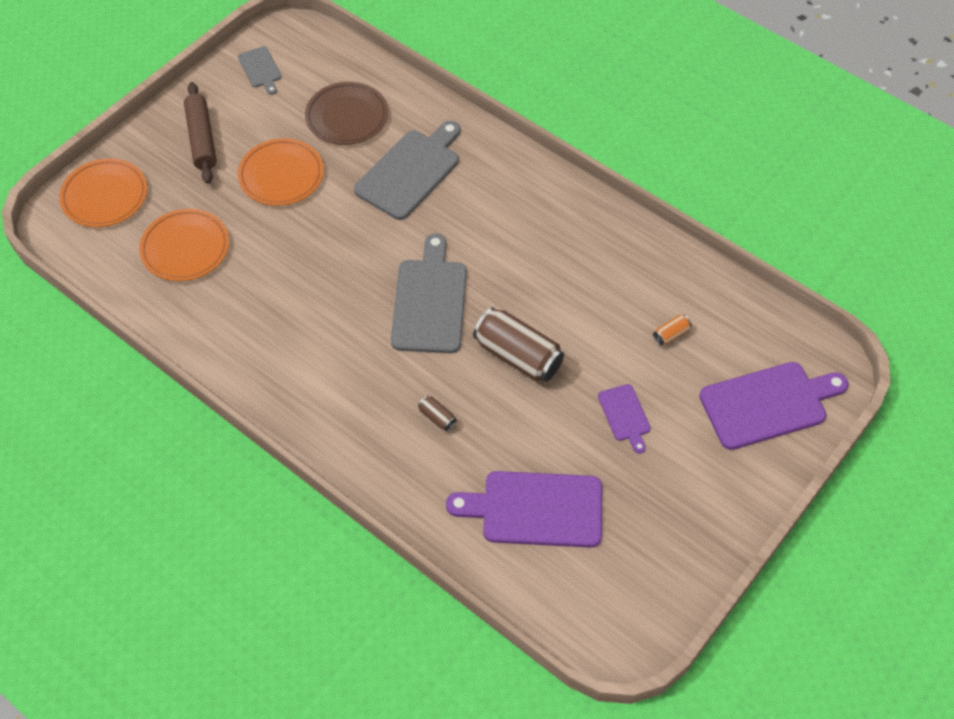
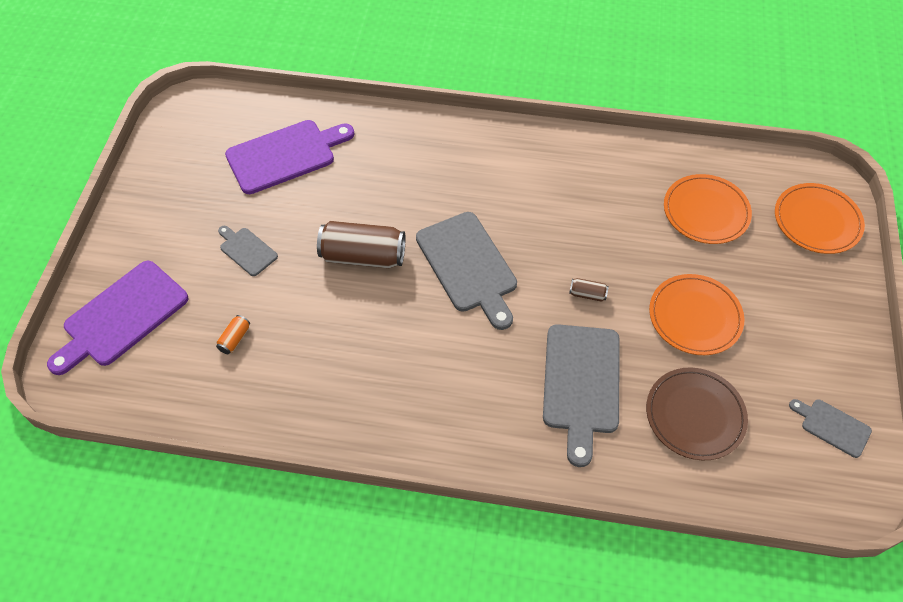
camera: 150 degrees right, 0 degrees up
(201, 139) = (801, 315): brown rolling pin -> none
(437, 417) = (398, 181): brown can -> brown can (587, 294)
(625, 415) = (247, 250): purple cutting board -> grey cutting board

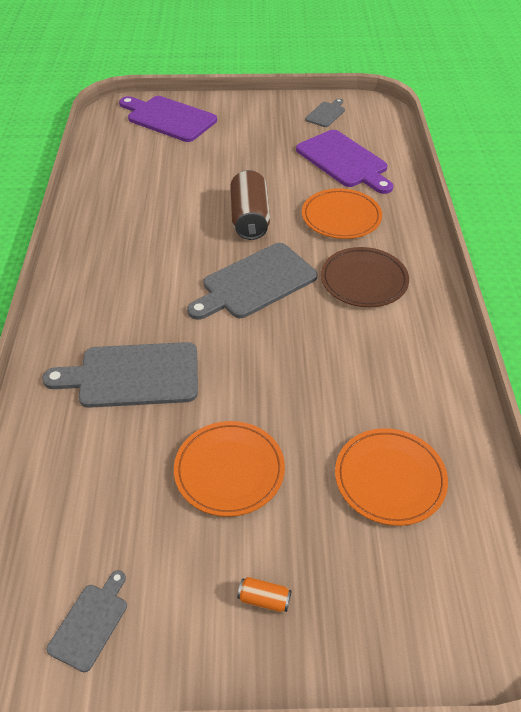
camera: 80 degrees right, 10 degrees down
(235, 339) = (156, 168): orange can -> orange can (264, 599)
(247, 250) = (240, 159): grey cutting board -> grey cutting board (326, 114)
(587, 294) = (241, 372): brown can -> none
(695, 415) = (101, 473): brown plate -> brown plate (364, 280)
(817, 221) = (420, 618): orange plate -> orange plate (341, 217)

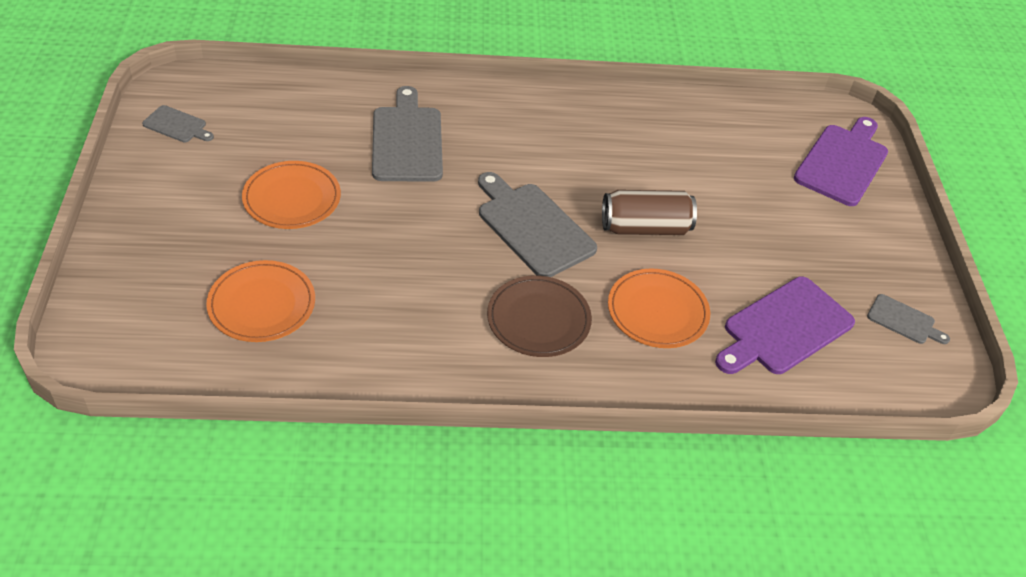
camera: 85 degrees right, 0 degrees up
(264, 599) = (168, 213): orange can -> none

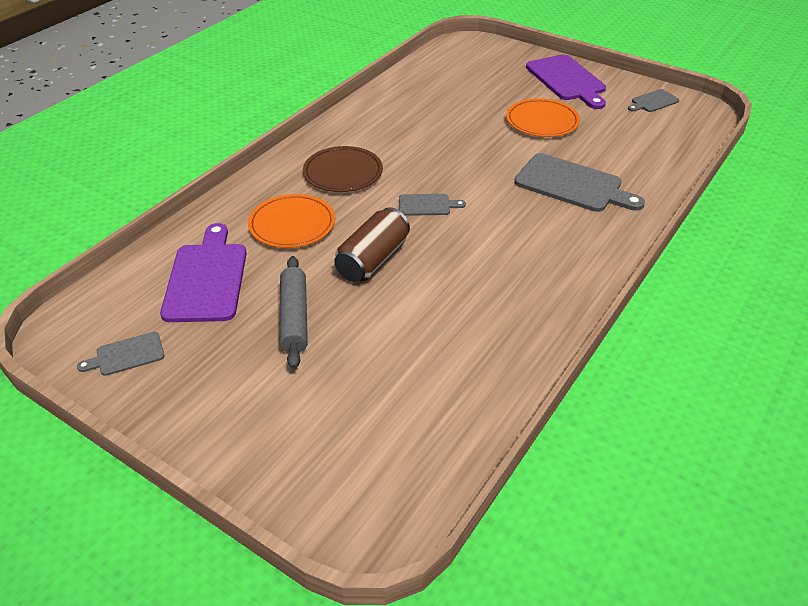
camera: 130 degrees right, 5 degrees down
(262, 304) = (456, 89): orange plate -> none
(533, 227) = (427, 205): grey cutting board -> grey cutting board, size x0.51
(757, 241) = (294, 317): none -> grey rolling pin
(843, 162) = (321, 461): purple cutting board -> purple cutting board (567, 80)

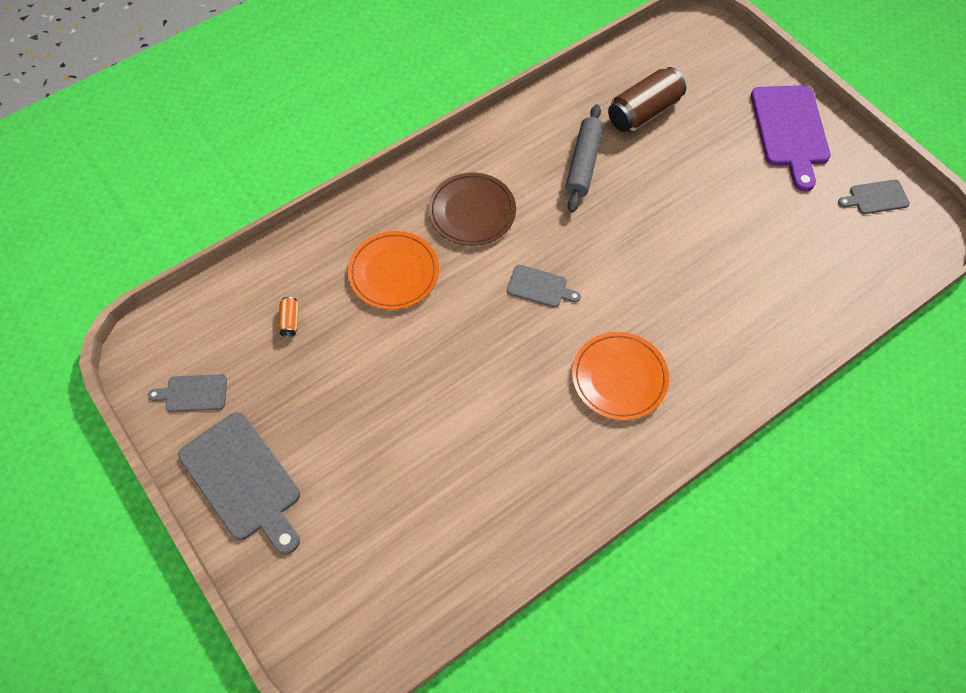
camera: 20 degrees right, 20 degrees up
(207, 278) = (290, 321): purple cutting board -> orange can
(294, 317) = (353, 398): grey rolling pin -> grey rolling pin (583, 164)
(373, 260) = (454, 348): brown can -> brown can (643, 112)
(542, 121) = (725, 193): orange plate -> orange plate (619, 377)
(572, 185) = (710, 305): grey cutting board -> grey cutting board (243, 480)

